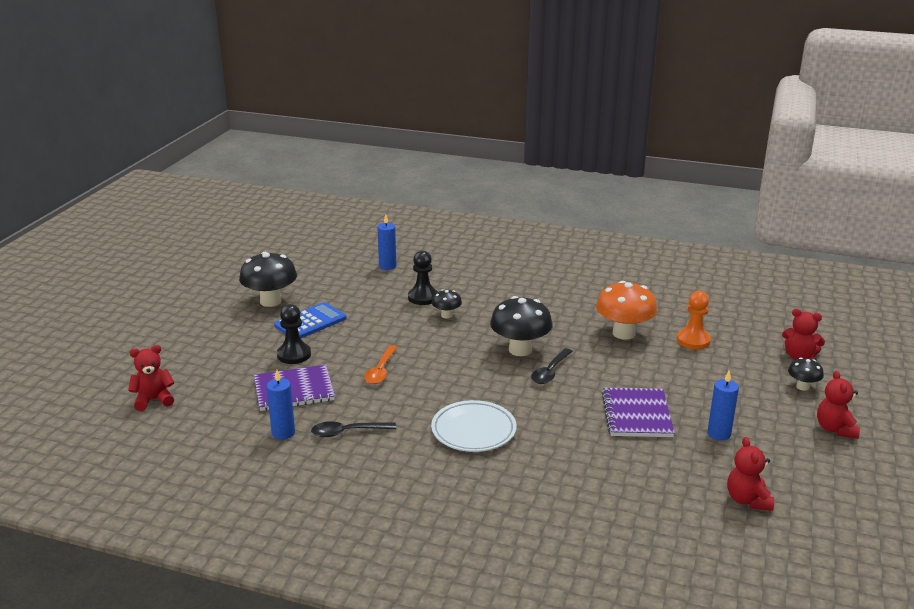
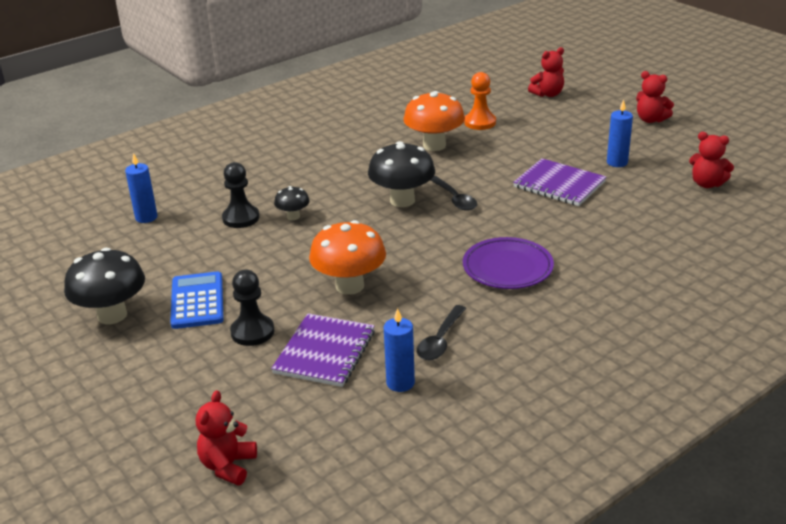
camera: 55 degrees left, 5 degrees up
(381, 370) = (349, 286): orange spoon -> orange mushroom
(473, 431) = (507, 268): white plate -> purple plate
(802, 387) = (588, 109): black mushroom -> none

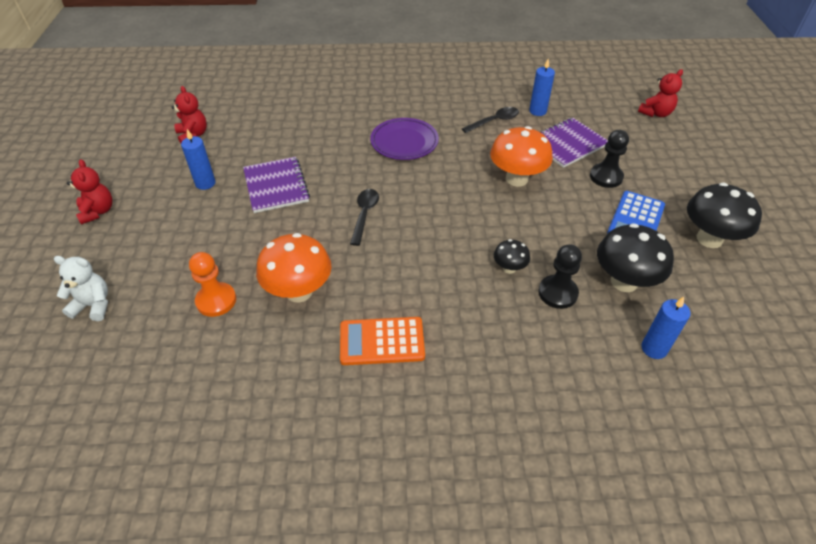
camera: 145 degrees left, 15 degrees up
(346, 149) = (382, 341): none -> orange calculator
(402, 200) = (404, 236): black mushroom -> black mushroom (624, 282)
(548, 94) = (93, 305): red teddy bear -> white teddy bear

